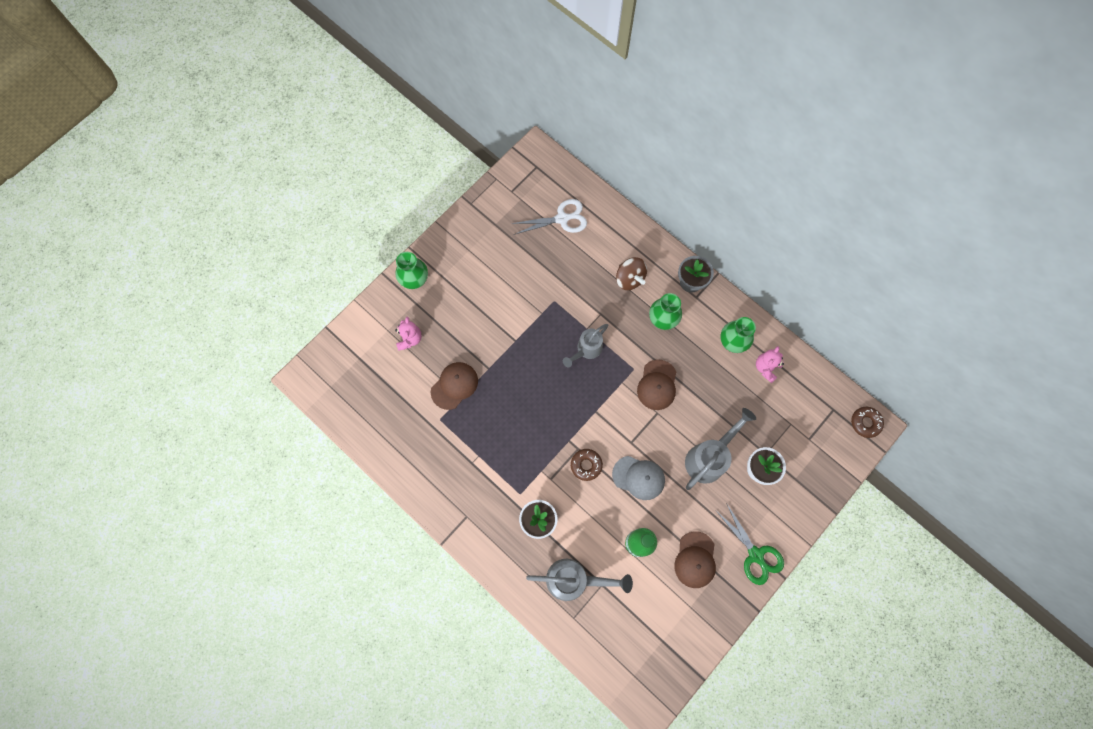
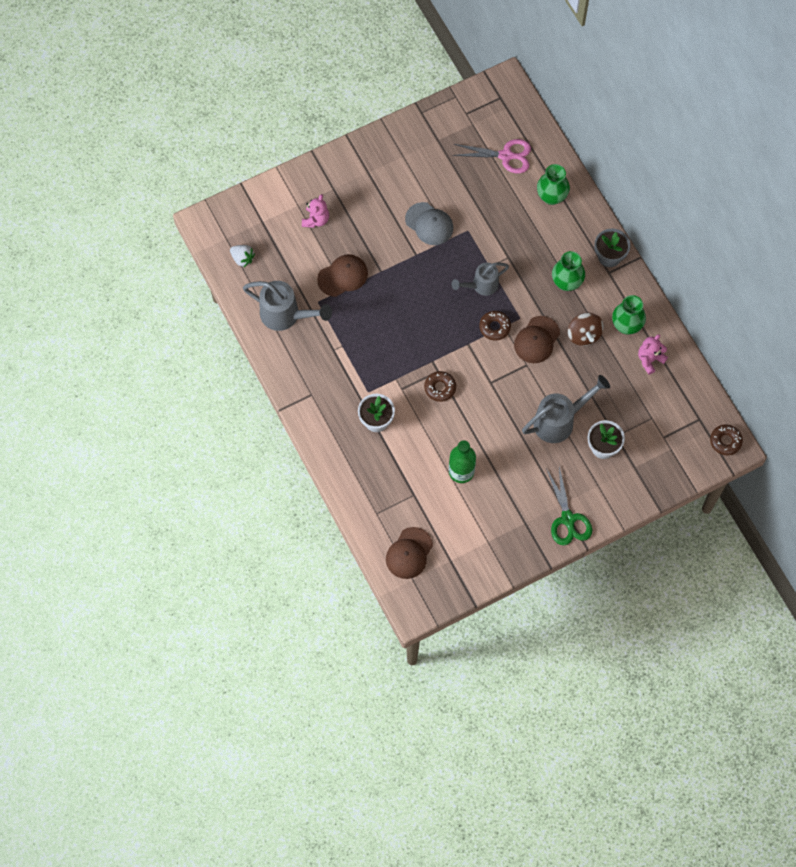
camera: 20 degrees right, 5 degrees down
(353, 401) = (242, 258): none -> white strawberry
(415, 280) = (340, 167): green vase -> green vase (551, 196)
(562, 219) = (506, 156): white scissors -> pink scissors
(574, 580) = (389, 482): grey watering can -> grey watering can (285, 315)
(614, 386) = (494, 327): none -> brown donut
(629, 279) = (550, 234): brown spinning top -> brown spinning top (584, 335)
(638, 477) = (485, 415): grey cap -> grey cap (429, 224)
(695, 560) = (509, 504): brown cap -> brown cap (409, 553)

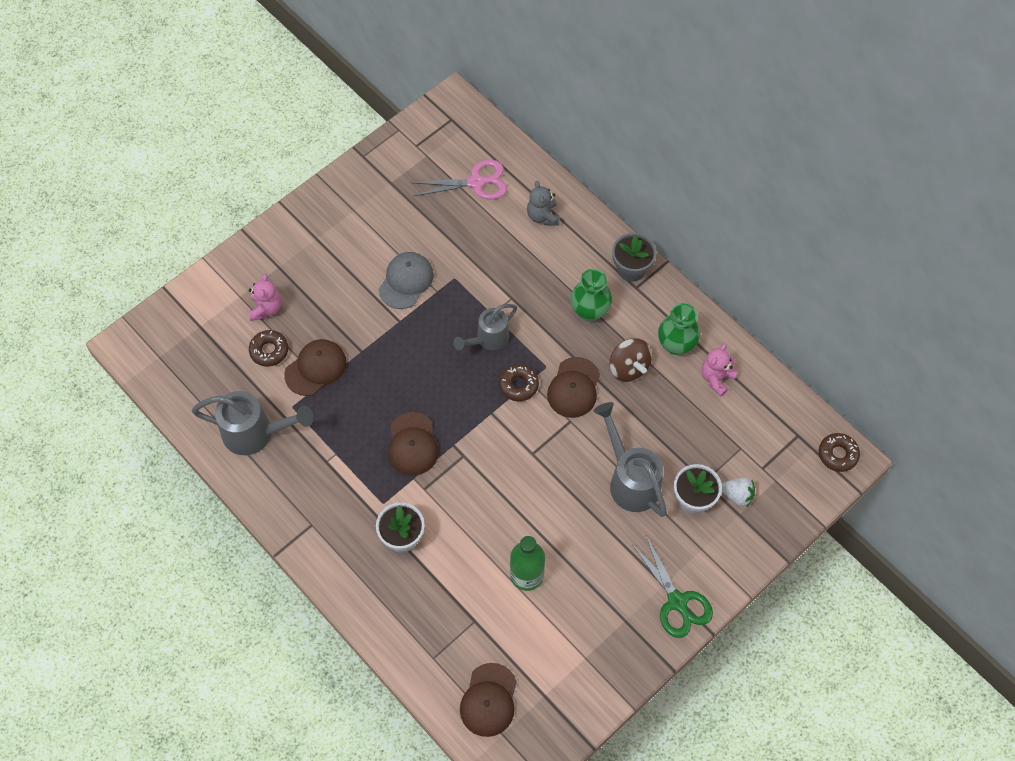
camera: 15 degrees left, 5 degrees down
(242, 258) = (185, 377): white strawberry -> white strawberry (737, 495)
(402, 353) = (412, 444): none -> brown cap
(429, 224) = (406, 281): grey cap -> grey cap turned 90 degrees counterclockwise
(440, 388) = (471, 476): brown donut -> brown donut (269, 351)
(551, 196) = (543, 216): green vase -> grey teddy bear
(559, 421) = (630, 480): grey watering can -> grey watering can turned 75 degrees counterclockwise

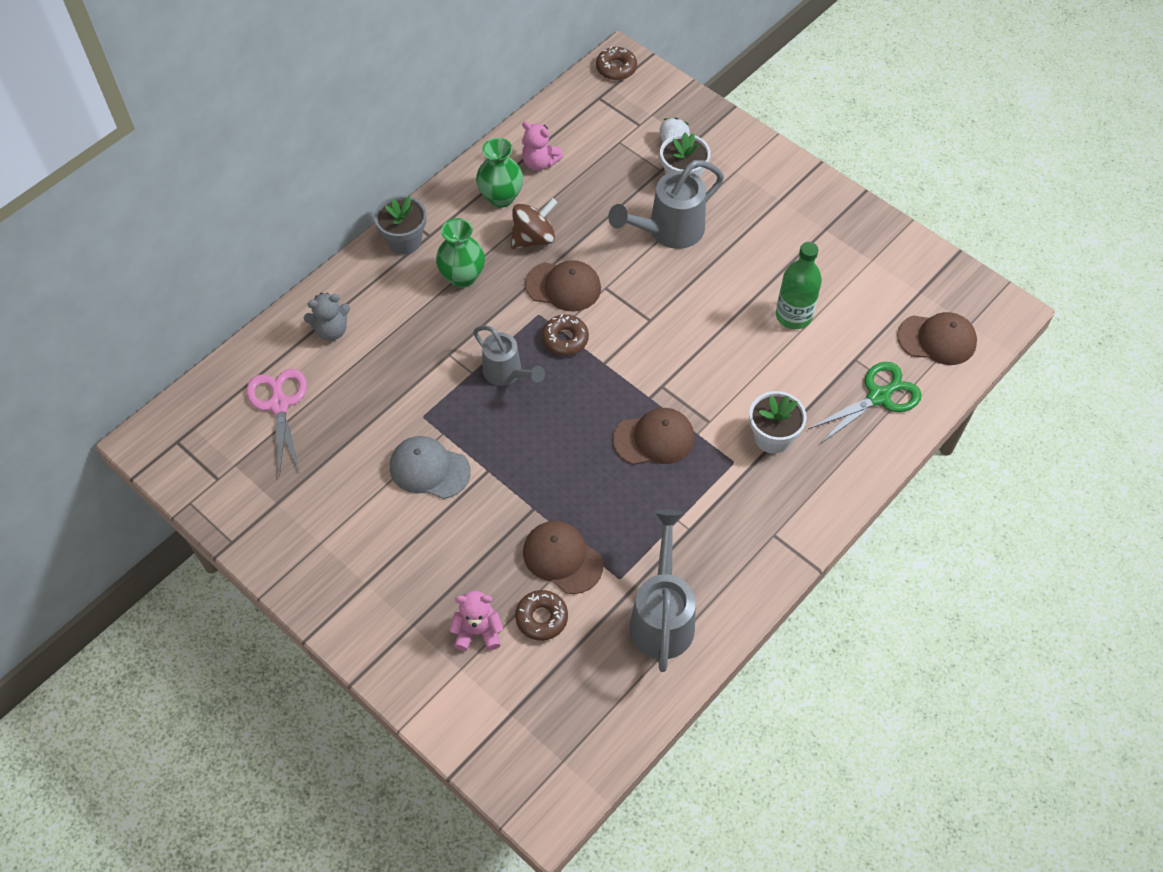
camera: 95 degrees left, 5 degrees down
(677, 601) = (796, 188): green scissors -> green scissors (878, 397)

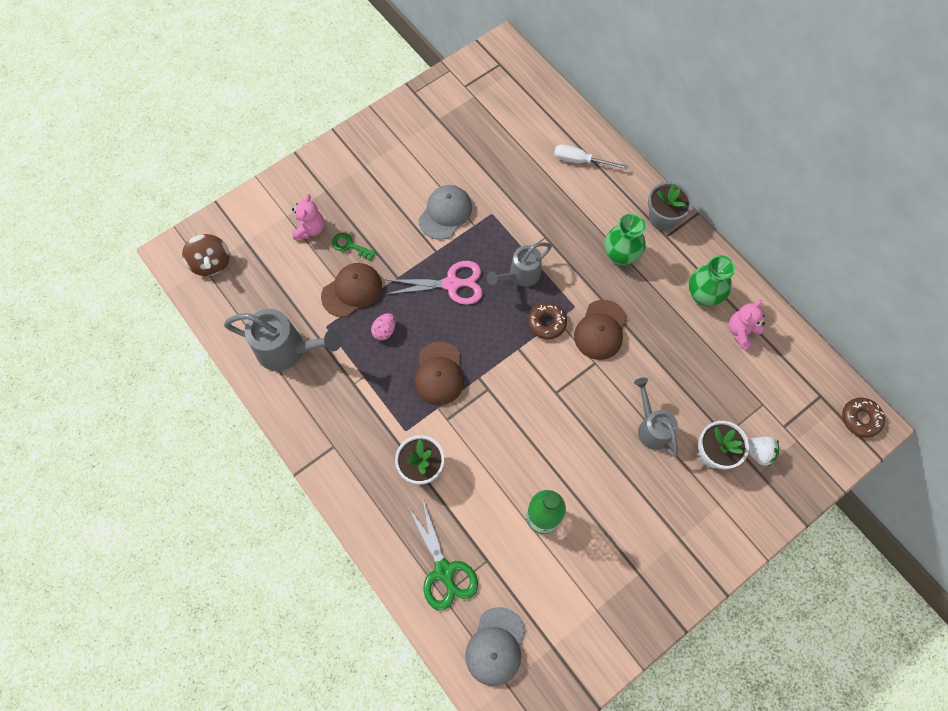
camera: 100 degrees right, 10 degrees up
(279, 405) = (519, 124): pink scissors -> pink scissors (451, 284)
(331, 330) = (580, 161): grey teddy bear -> white screwdriver
(496, 575) = (350, 246): none -> green key
(533, 238) = (655, 314): brown spinning top -> brown spinning top (211, 263)
(541, 618) = (309, 270): brown donut -> none
(611, 508) = (384, 331): none -> pink egg
(669, 231) = (651, 427): grey watering can -> grey watering can, size x0.66
(937, 339) = (496, 646): brown cap -> grey cap

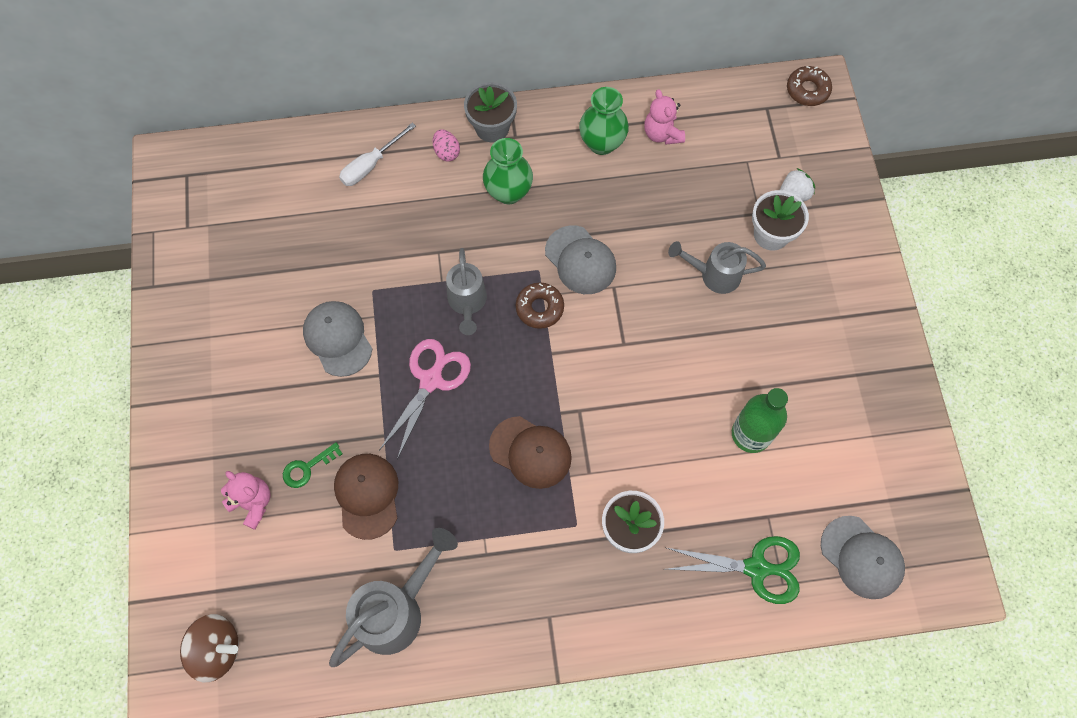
camera: 60 degrees left, 0 degrees up
(384, 331) = (442, 484): pink egg -> pink egg (446, 152)
(600, 330) = (580, 260): brown cap -> grey cap

